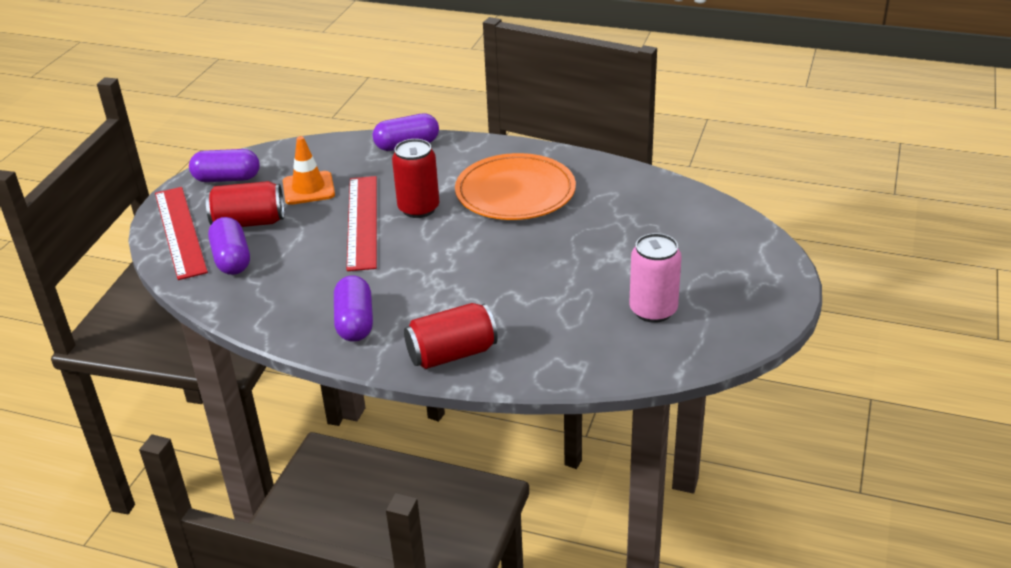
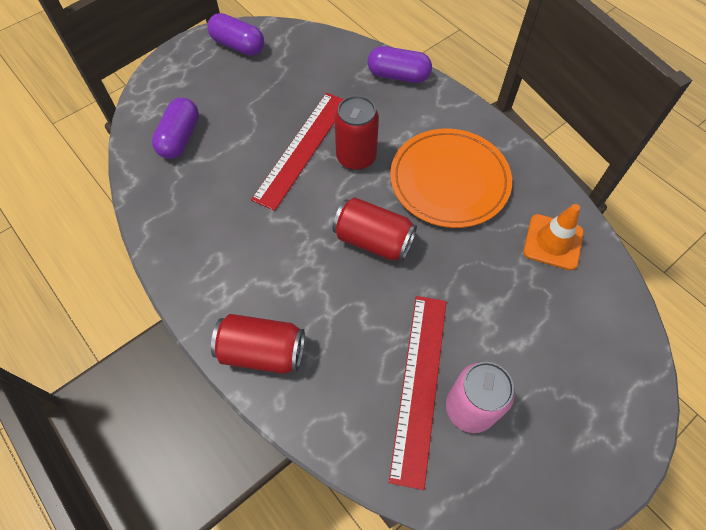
camera: 30 degrees right, 25 degrees up
(180, 231) = (167, 87): red ruler -> red ruler (420, 385)
(249, 222) = (220, 103): red can -> red can (373, 240)
(308, 188) = (288, 88): orange traffic cone -> orange traffic cone (553, 242)
(355, 322) = (216, 265): purple capsule -> none

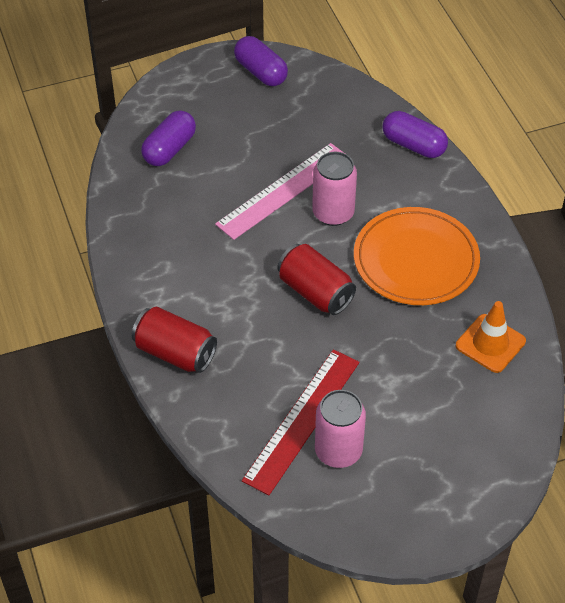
camera: 20 degrees right, 10 degrees down
(302, 149) = (283, 191): red ruler -> pink ruler
(356, 157) = (333, 213): red can -> pink can

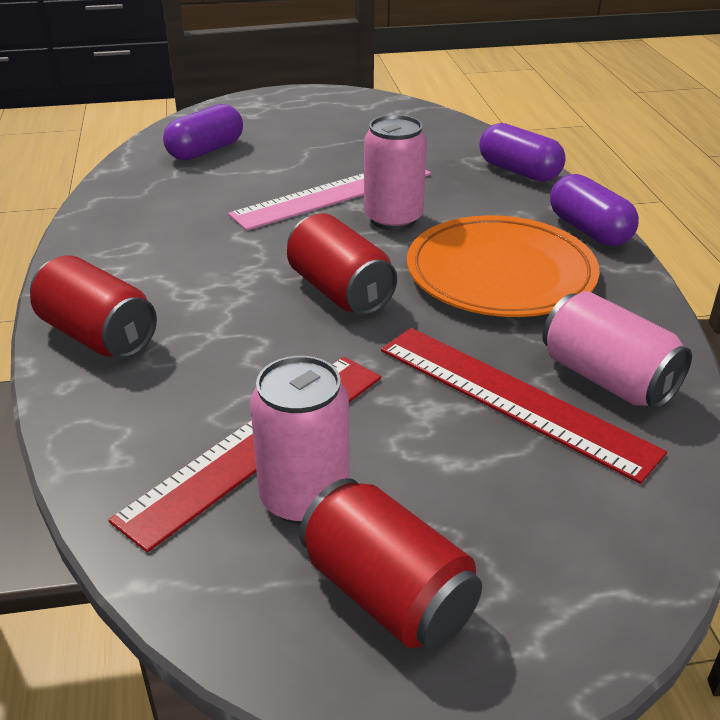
camera: 10 degrees right, 15 degrees down
(260, 72) = (344, 105): purple capsule -> purple capsule (589, 230)
(394, 499) = (387, 593): none -> red can
(438, 366) = (513, 398): none -> red ruler
(490, 343) = (607, 379): orange traffic cone -> pink can

